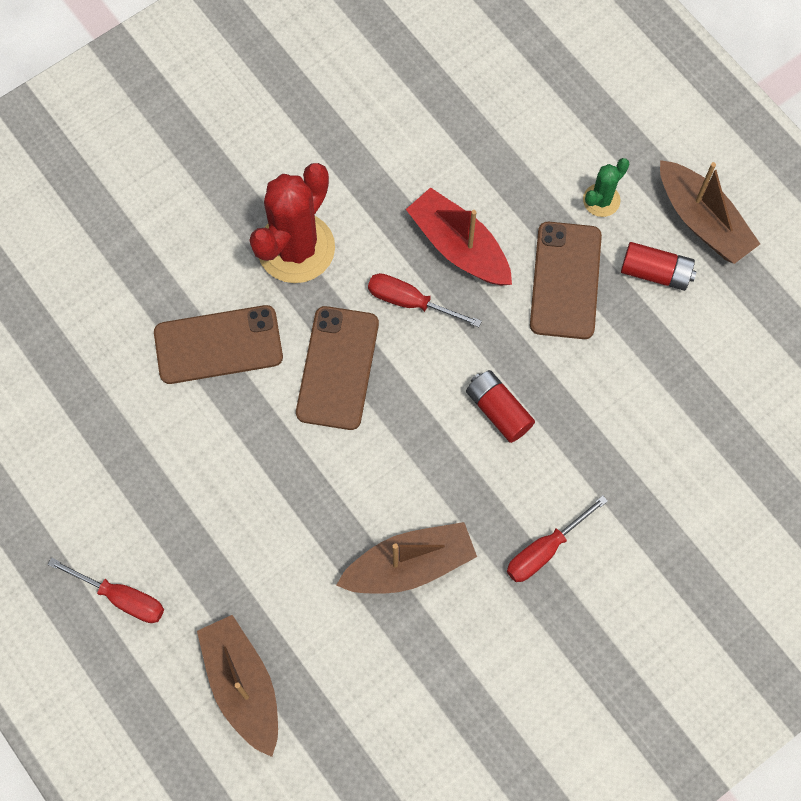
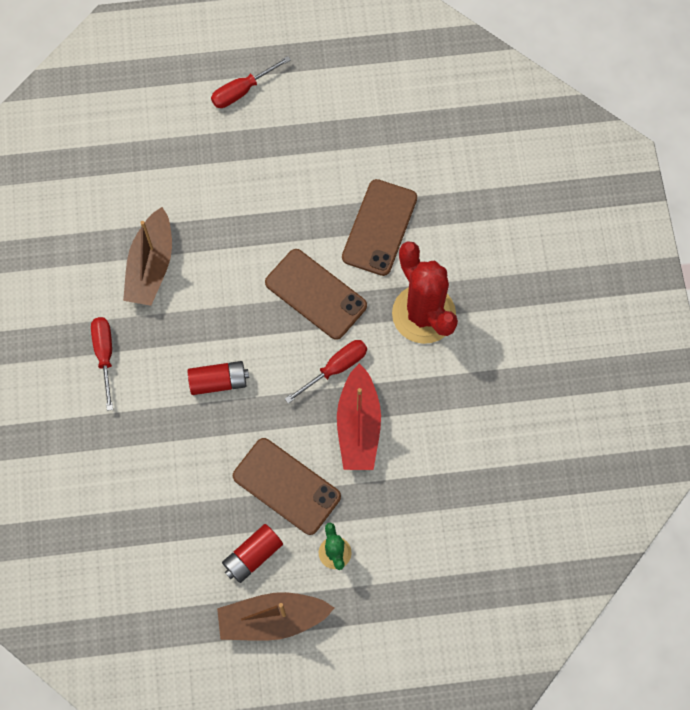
camera: 120 degrees right, 0 degrees up
(242, 686) = (142, 131): brown boat -> none
(459, 247) = (358, 426): red boat -> red boat turned 105 degrees clockwise

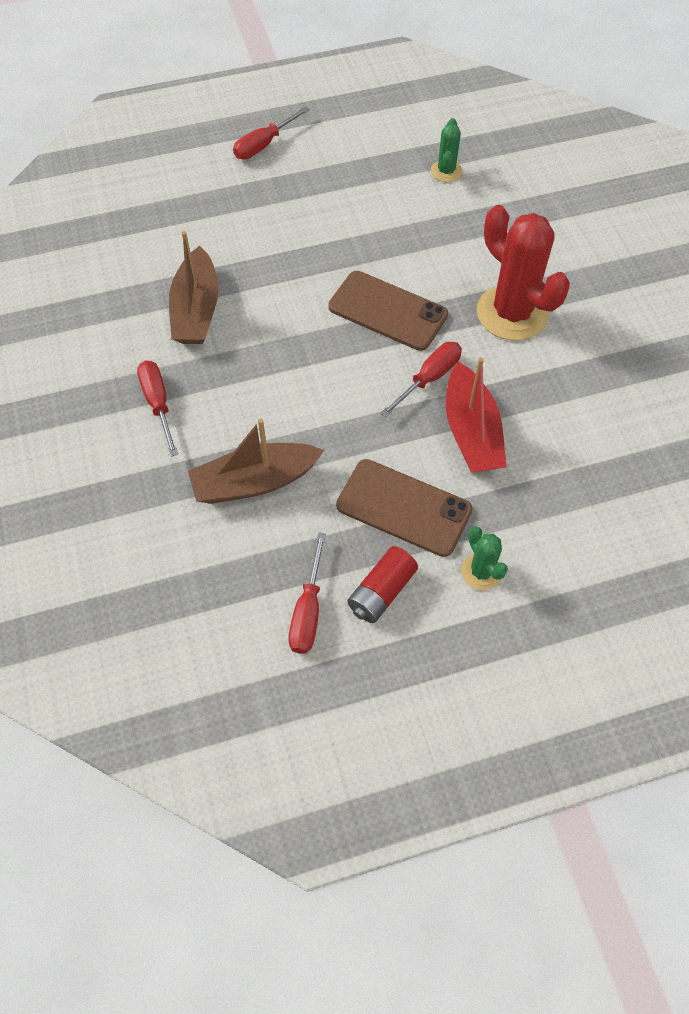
camera: 10 degrees left, 10 degrees down
(192, 562) = (308, 611): none -> red screwdriver
(219, 381) = (297, 411): red battery -> none
(272, 619) = (424, 662): brown boat -> brown boat (254, 482)
(379, 227) = (440, 241): brown phone -> none
(404, 148) = (446, 171): none -> green cactus

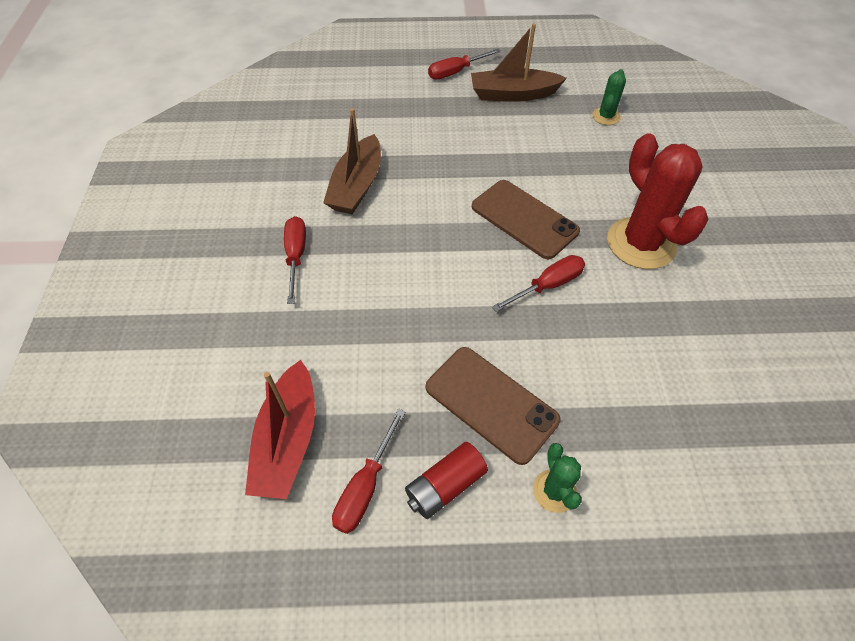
camera: 15 degrees right, 5 degrees down
(254, 482) = (356, 345): brown boat -> brown boat (512, 94)
(471, 432) = (577, 344): red boat -> red boat (288, 440)

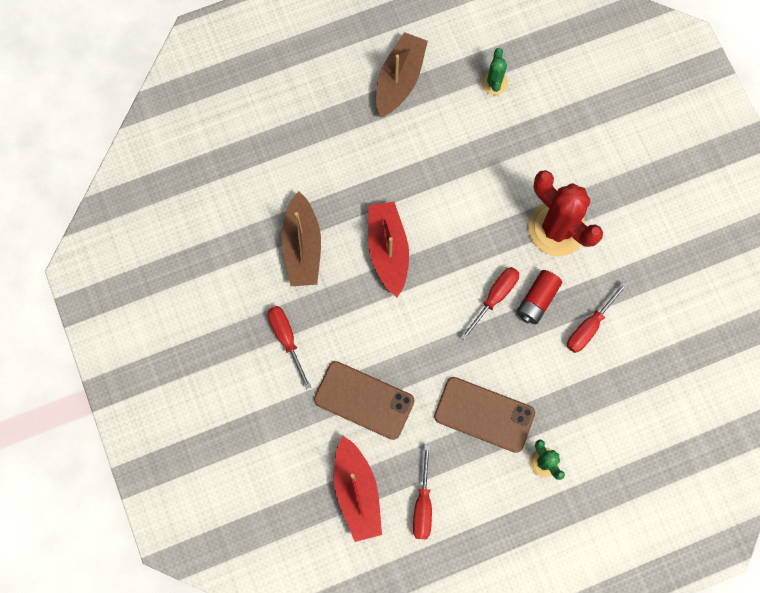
camera: 20 degrees left, 20 degrees up
(444, 212) = (388, 250): none -> red boat
(445, 486) = (474, 485): red battery -> red battery (537, 300)
(456, 72) = (334, 65): red screwdriver -> red screwdriver (589, 326)
(512, 94) = (399, 80): brown boat -> brown boat turned 135 degrees clockwise
(524, 219) = (457, 235): brown phone -> brown phone (364, 400)

